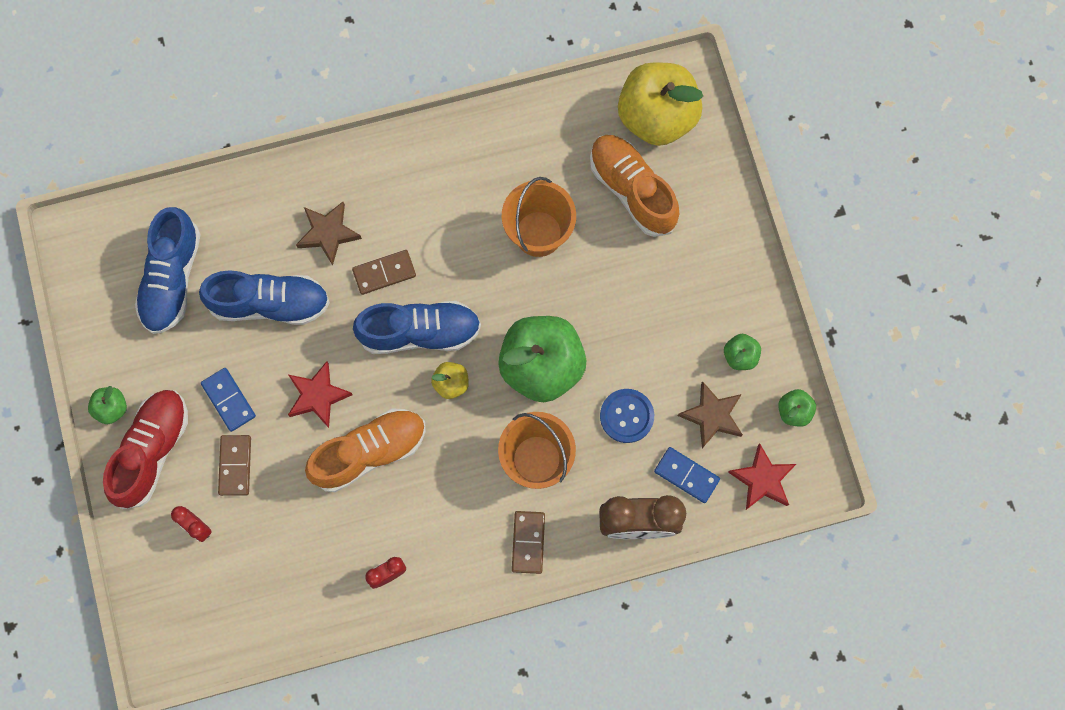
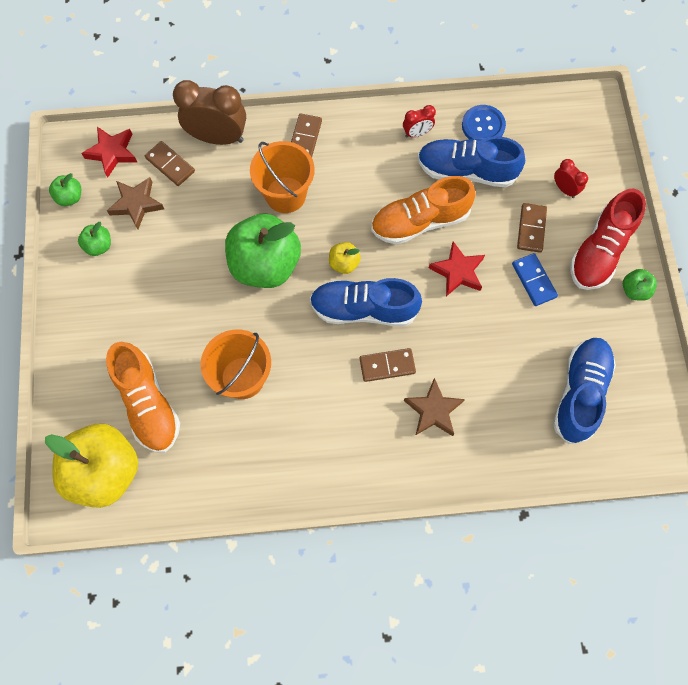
camera: 170 degrees left, 5 degrees down
(270, 303) = (492, 356): blue shoe -> blue shoe (466, 171)
(626, 416) = (205, 215): blue button -> blue button (483, 126)
(686, 475) = (170, 165): blue domino -> brown domino

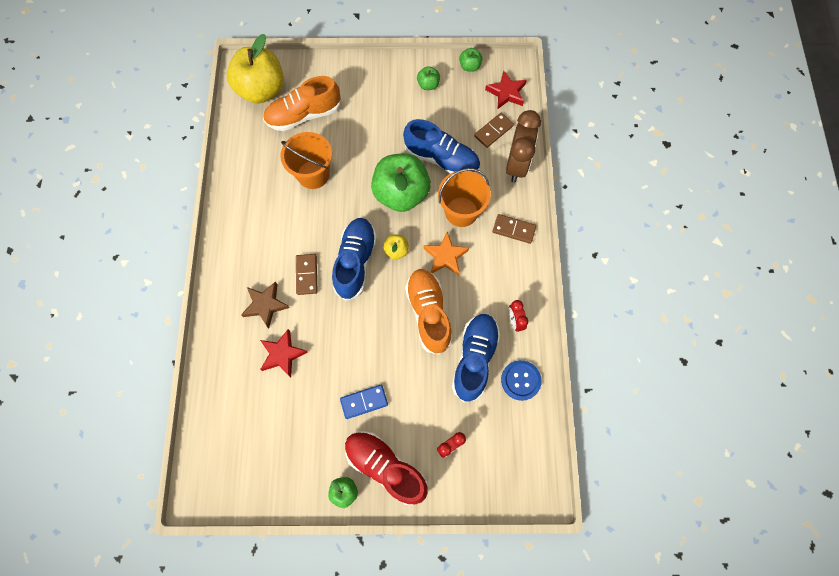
camera: 95 degrees right, 0 degrees up
(136, 204) = (461, 108): brown star -> none
(346, 208) = (445, 256): none -> orange star
(458, 271) = (379, 339): red star -> red star (282, 354)
(531, 229) = (413, 407): brown domino -> none
(579, 393) = (260, 423): blue shoe -> blue shoe (441, 159)

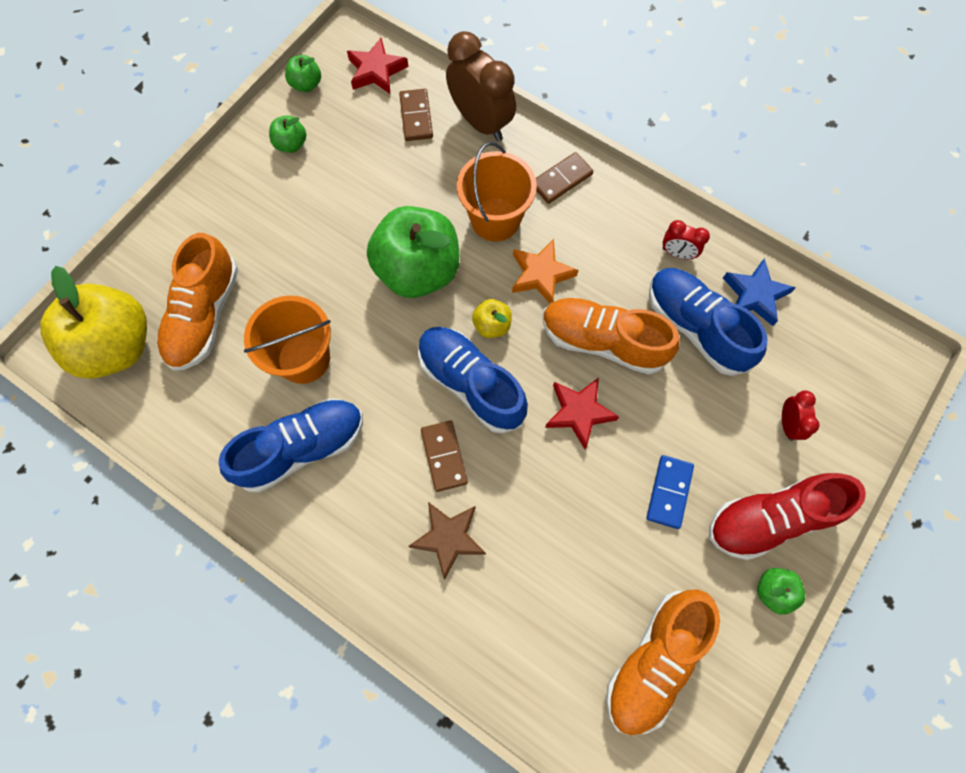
camera: 55 degrees left, 0 degrees up
(266, 448) = (654, 660): none -> orange shoe
(282, 354) = (536, 558): red star -> red star (579, 412)
(307, 275) = (444, 456): brown domino -> brown domino turned 45 degrees clockwise
(441, 159) = (407, 195): blue shoe -> blue shoe (302, 448)
(520, 380) = (754, 295): blue button -> blue star

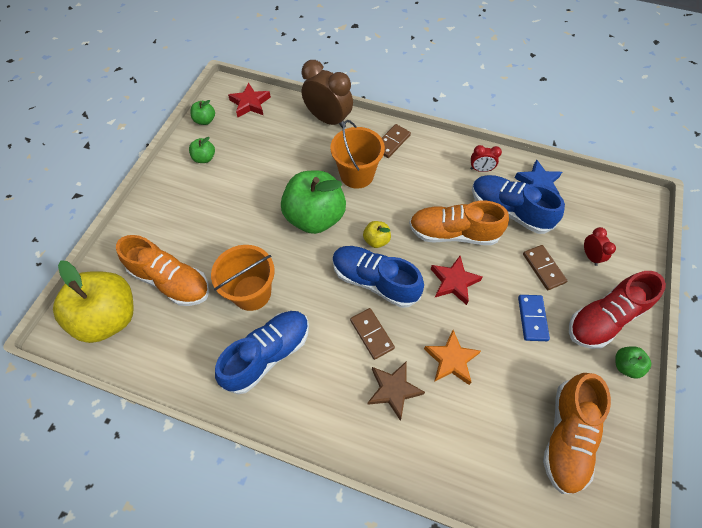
camera: 15 degrees left, 10 degrees down
(204, 315) = (171, 281): orange shoe -> orange shoe turned 60 degrees counterclockwise
(416, 117) = (284, 125): brown domino -> brown domino (543, 268)
(541, 274) = (398, 201): orange star -> orange star (451, 360)

